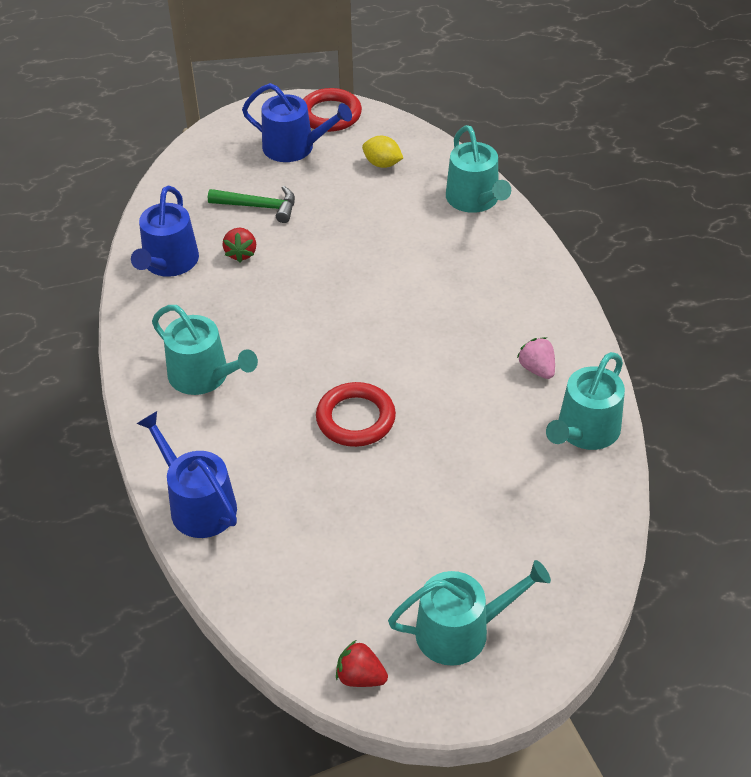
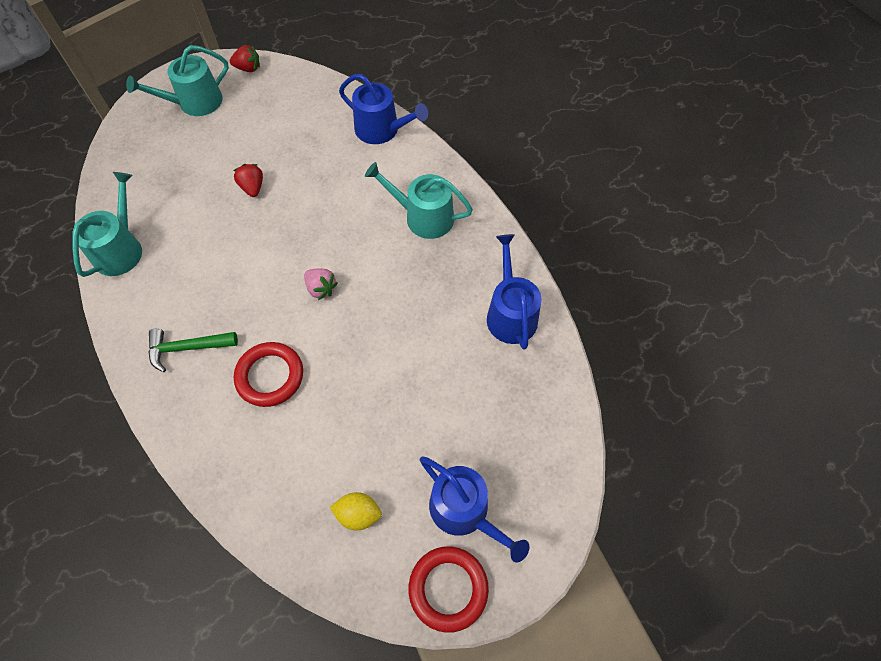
camera: 160 degrees right, 15 degrees up
(241, 253) = (452, 343): red strawberry -> red strawberry (252, 187)
(258, 207) = (463, 407): green hammer -> green hammer (187, 348)
(295, 147) = (465, 511): blue watering can -> blue watering can turned 135 degrees counterclockwise
(355, 418) = (296, 214): red ring -> red ring (270, 376)
(475, 200) = (243, 486): turquoise watering can -> none
(537, 369) = (161, 294): pink strawberry -> pink strawberry (321, 289)

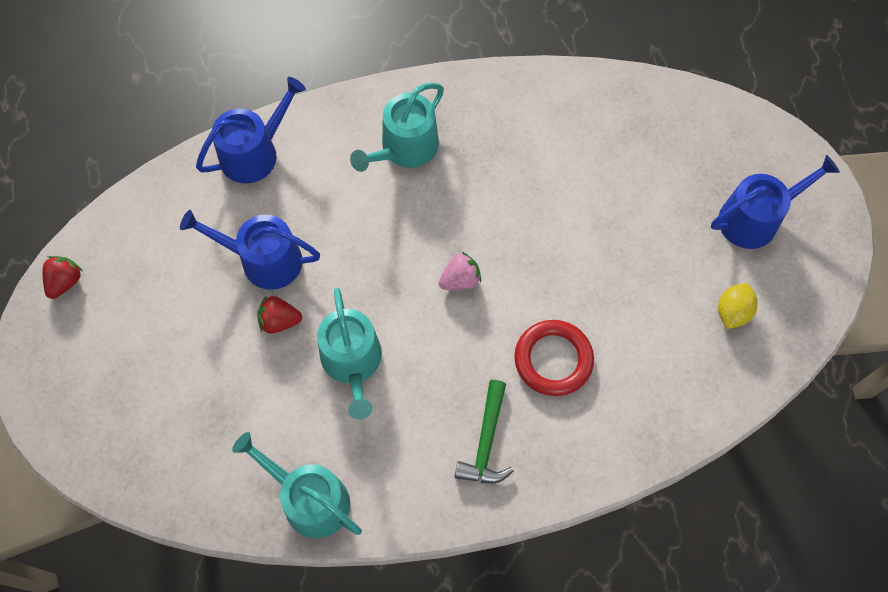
camera: 70 degrees left, 5 degrees up
(194, 103) = (95, 363): turquoise watering can -> turquoise watering can (352, 363)
(448, 588) = (822, 255): red ring -> none
(510, 313) = (560, 107): blue watering can -> blue watering can (263, 260)

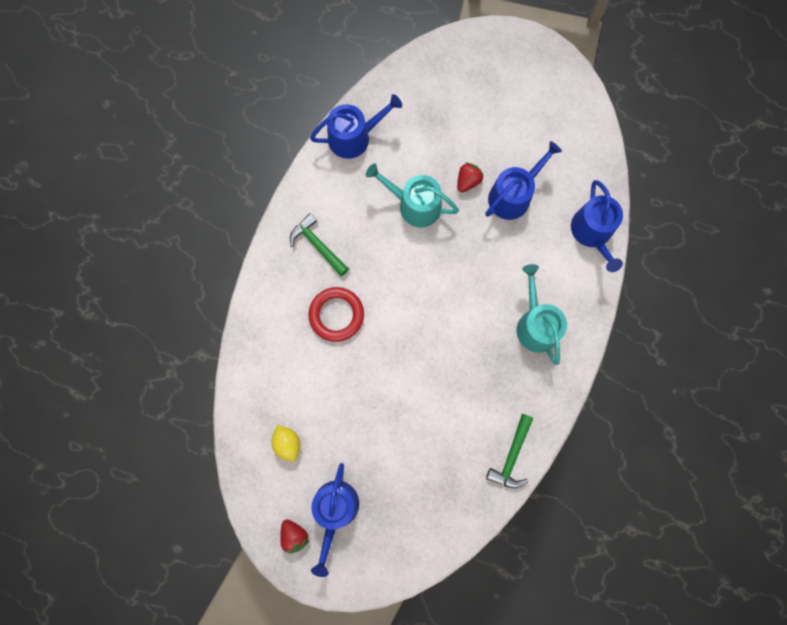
camera: 125 degrees right, 10 degrees up
(65, 282) = (572, 84): red strawberry -> red strawberry (294, 535)
(309, 499) = (354, 137): turquoise watering can -> blue watering can
(460, 280) = (423, 297): pink strawberry -> none
(561, 92) = (511, 456): none -> green hammer

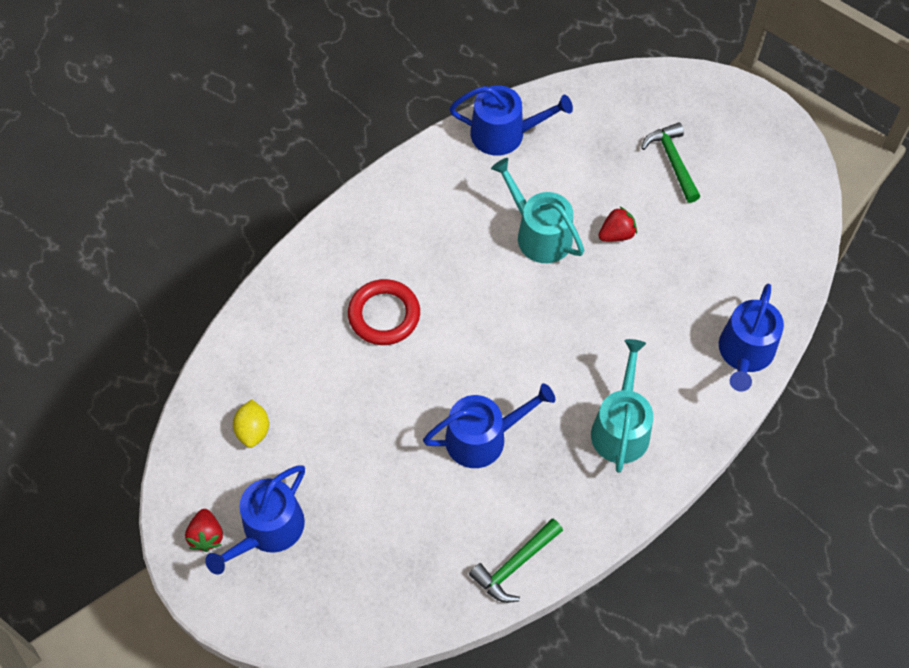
camera: 25 degrees right, 15 degrees down
(318, 245) = (402, 231): green hammer -> green hammer (673, 161)
(513, 195) = (665, 271): blue watering can -> blue watering can (483, 437)

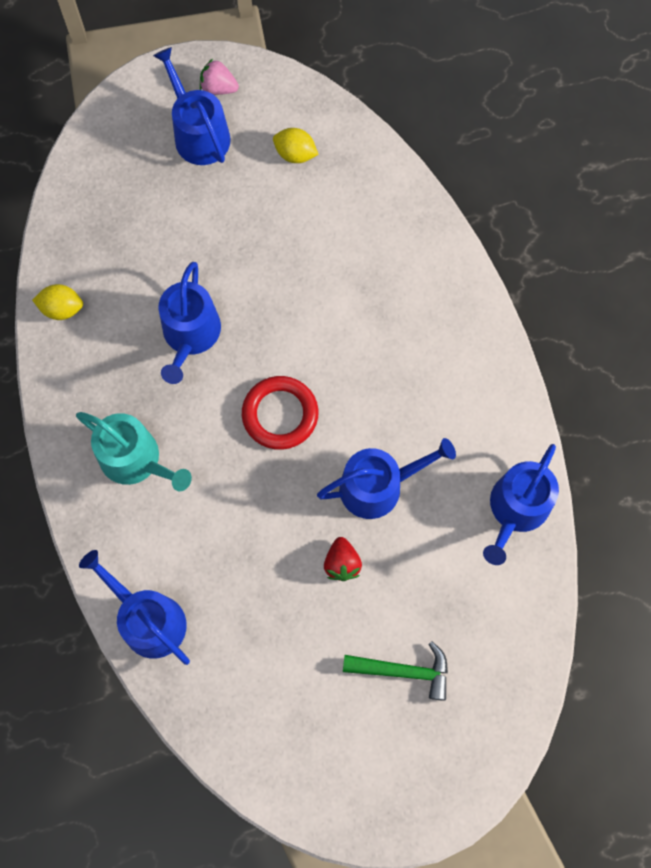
camera: 115 degrees right, 10 degrees up
(206, 536) = (218, 88): red strawberry -> pink strawberry
(384, 315) = (357, 304): red ring -> red ring (280, 414)
(515, 565) = (62, 309): green hammer -> yellow lemon
(539, 233) = (378, 486): turquoise watering can -> blue watering can

